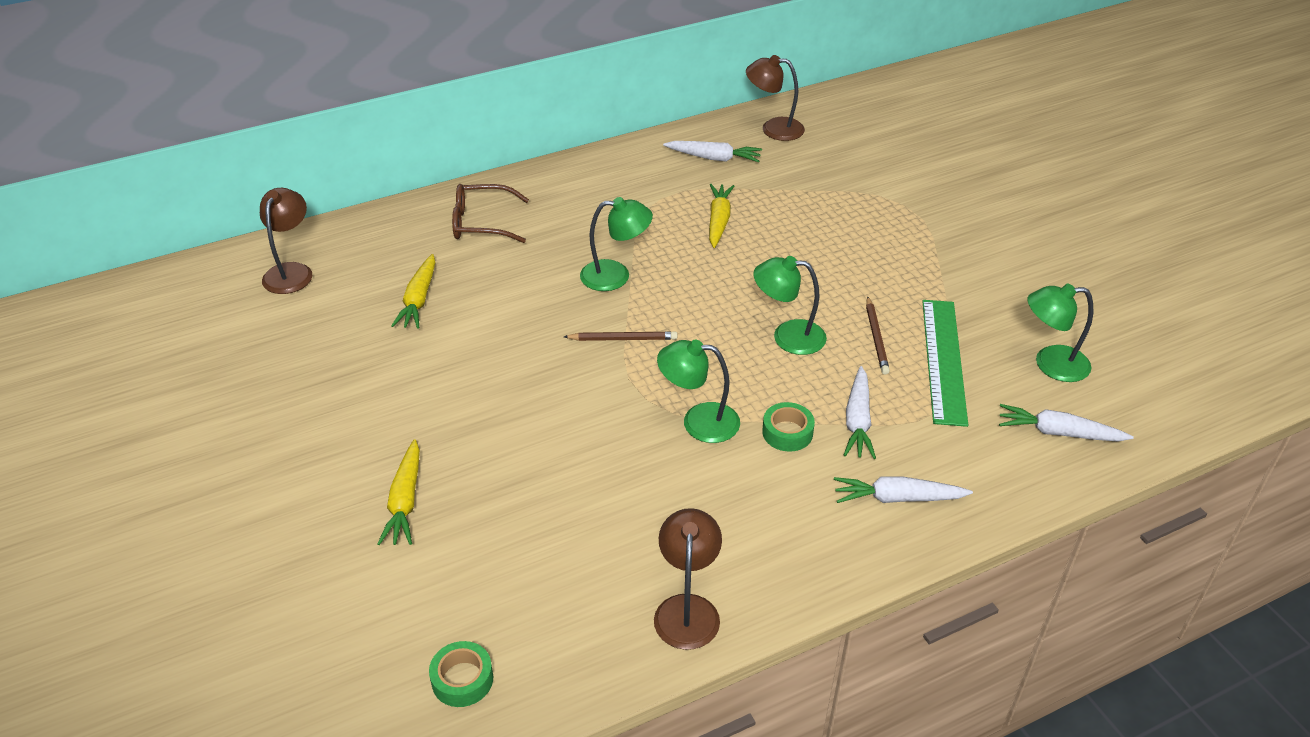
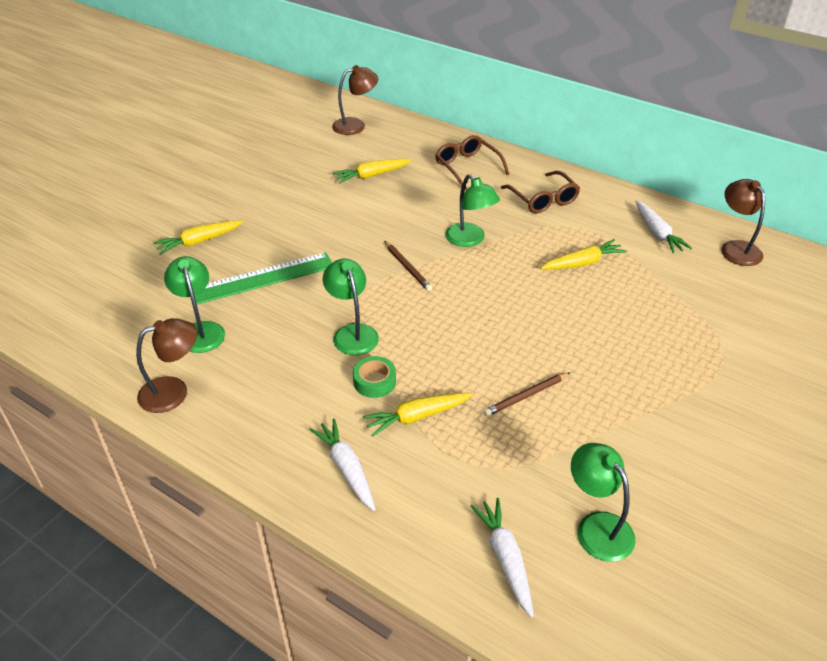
camera: 60 degrees right, 0 degrees up
(462, 679) = (76, 318): green tape -> none
(594, 199) = (543, 199): none -> brown glasses
(788, 336) = (482, 345): green lamp -> green lamp (200, 330)
(858, 421) = (417, 417): white carrot -> yellow carrot
(943, 360) = (535, 447): green ruler -> green ruler (263, 278)

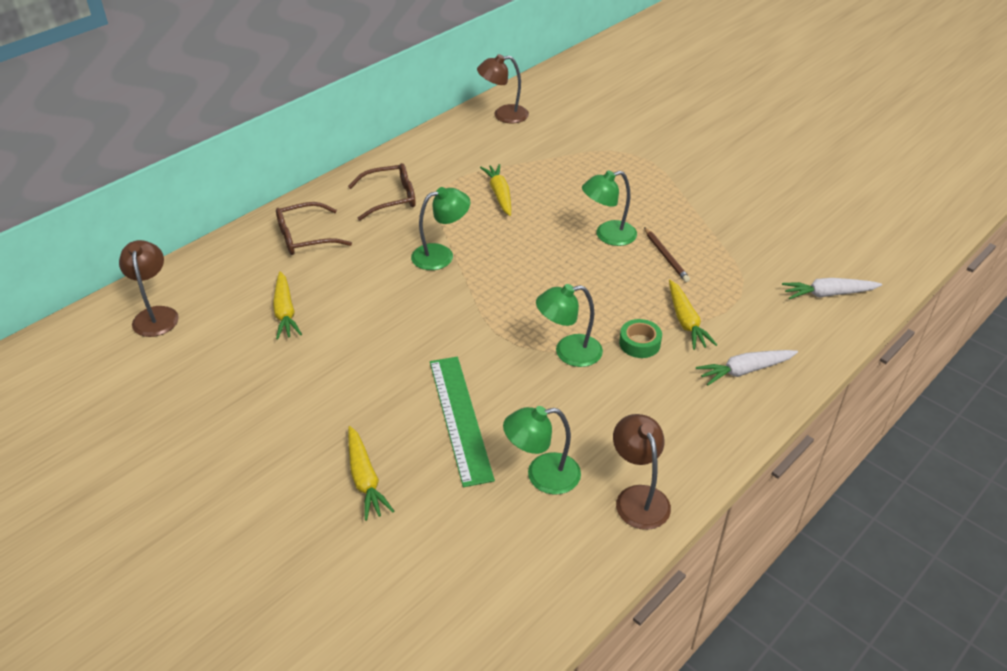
camera: 80 degrees left, 0 degrees up
(407, 267) = (474, 303): brown pencil -> none
(597, 527) = (796, 246): green lamp -> green lamp (608, 235)
(657, 233) = (469, 147): white carrot -> none

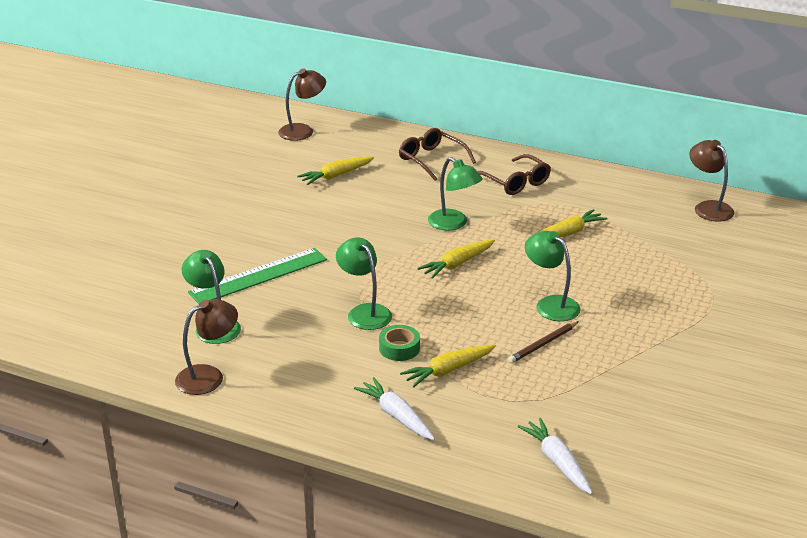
camera: 70 degrees right, 10 degrees down
(365, 479) = (180, 251): yellow carrot -> yellow carrot (457, 264)

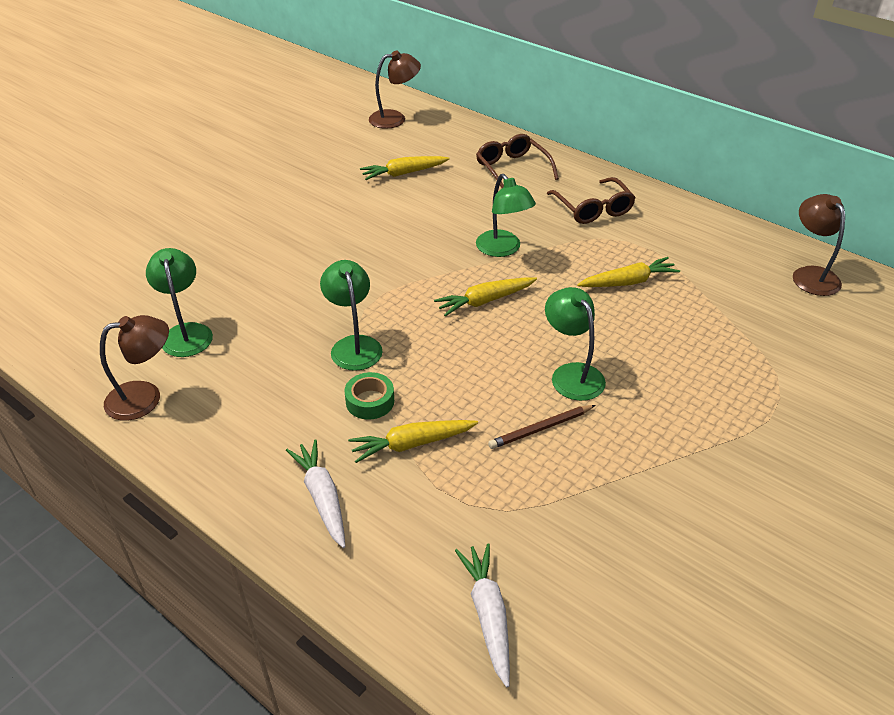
camera: 15 degrees right, 10 degrees up
(259, 276) = (265, 279): green ruler -> none

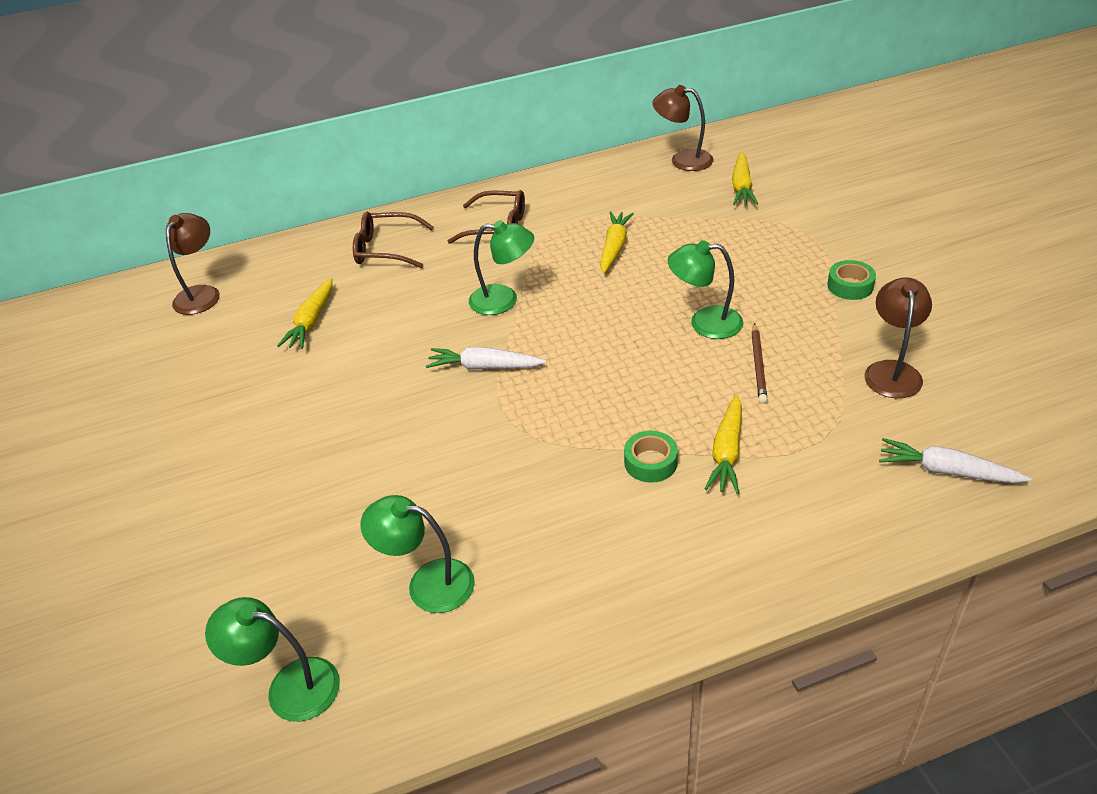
camera: 55 degrees left, 0 degrees up
(145, 398) = (514, 651): brown lamp -> brown lamp (892, 371)
(322, 497) = (759, 537): white carrot -> white carrot (484, 367)
(354, 345) = (560, 448): green lamp -> green lamp (289, 686)
(485, 301) = (568, 338): yellow carrot -> yellow carrot (742, 187)
(720, 460) = (850, 286): none -> green tape

